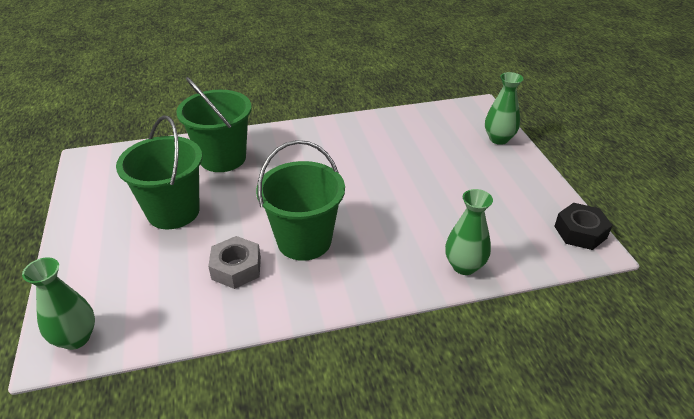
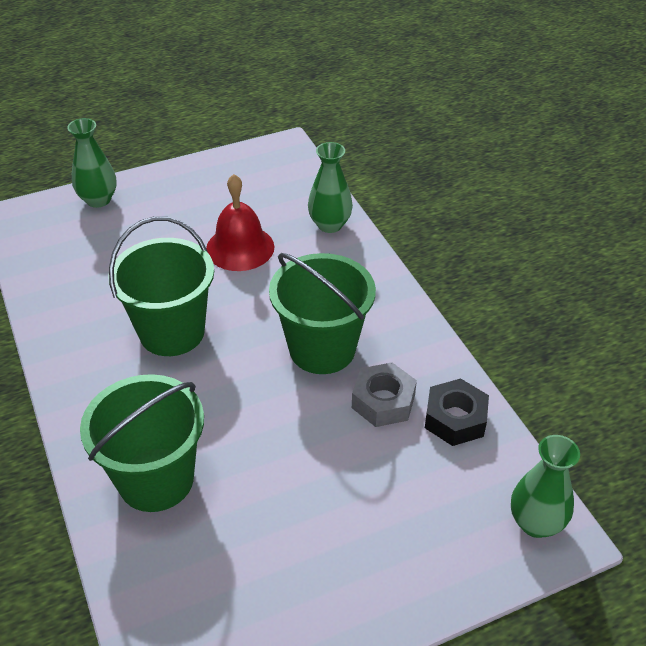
camera: 100 degrees left, 5 degrees up
(173, 212) = (295, 502): green bucket -> green bucket (172, 332)
(435, 206) = (240, 248): none -> red bell
(580, 232) = (263, 153): black nut -> black nut (455, 419)

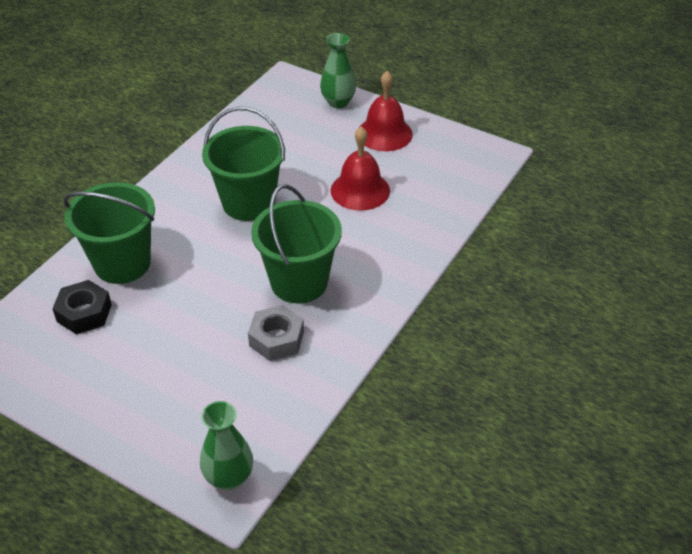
camera: 55 degrees right, 0 degrees up
(181, 194) = (384, 133): none -> red bell
(330, 225) = (433, 222): green vase -> none
(455, 419) = (293, 387): black nut -> black nut (84, 313)

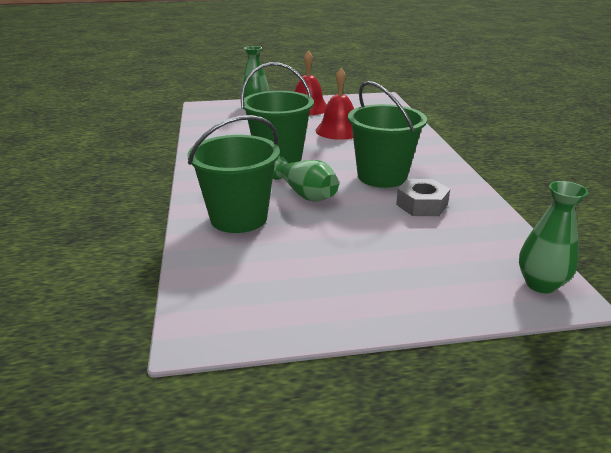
camera: 40 degrees left, 15 degrees down
(84, 313) = (257, 256): black nut -> none
(205, 265) = (305, 193): none -> green vase

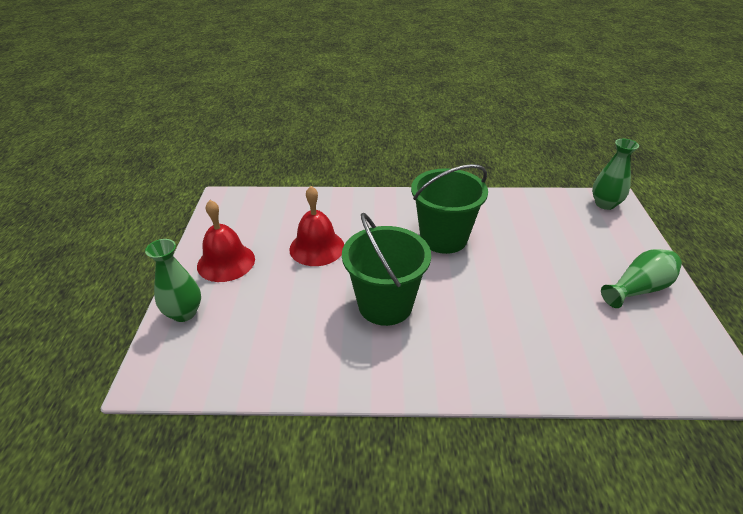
camera: 80 degrees left, 10 degrees up
(239, 218) = (533, 349): green bucket -> none
(305, 193) = (478, 293): green vase -> green vase (638, 289)
(422, 205) = (500, 227): grey nut -> none

